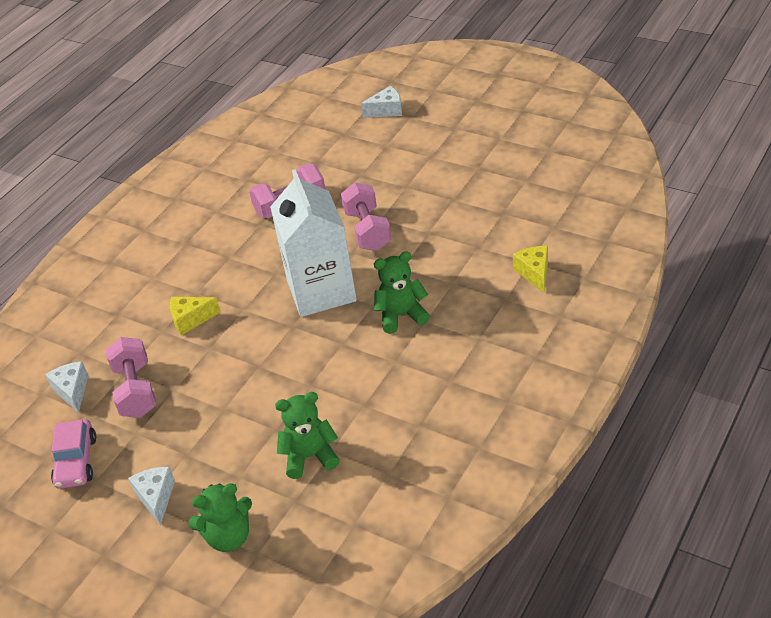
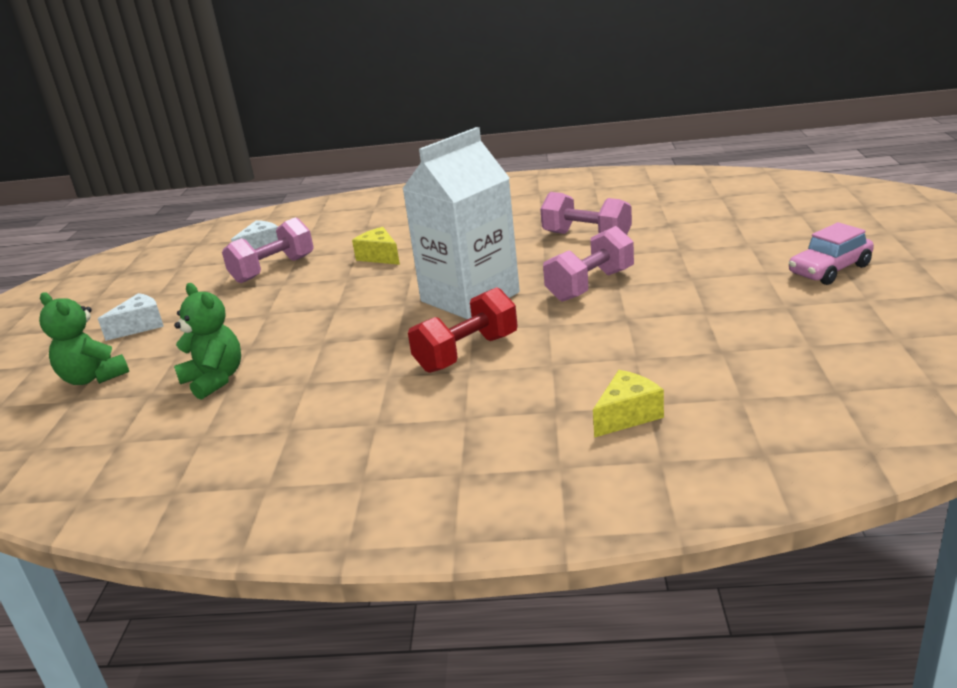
camera: 60 degrees right, 15 degrees down
(76, 461) = (177, 279): pink car -> pink car (829, 270)
(386, 110) = (808, 223): white cheese -> none
(401, 315) = (466, 353): green teddy bear -> red dumbbell

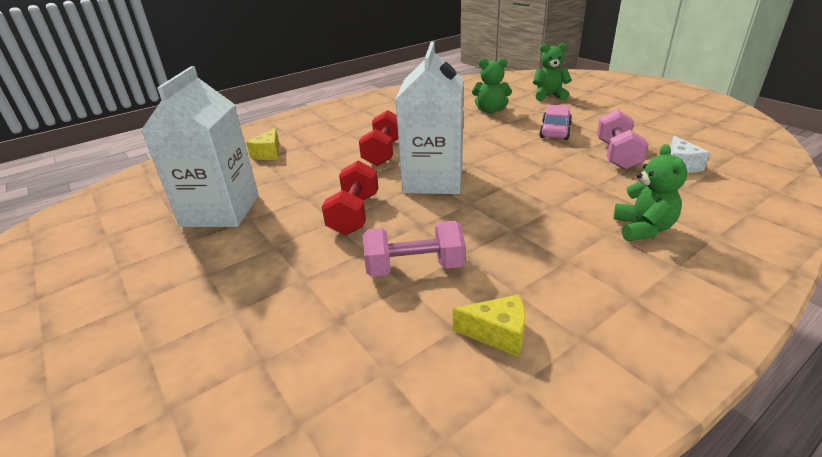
camera: 140 degrees right, 5 degrees up
(140, 326) = (594, 112): white cheese -> none
(379, 257) = (565, 187): yellow cheese -> yellow cheese (497, 334)
(400, 220) = (643, 229): none -> green teddy bear
(590, 285) = (354, 214): pink dumbbell -> red dumbbell
(739, 331) = (220, 211): none -> white carton
(829, 270) = (143, 295): pink car -> pink car (555, 131)

